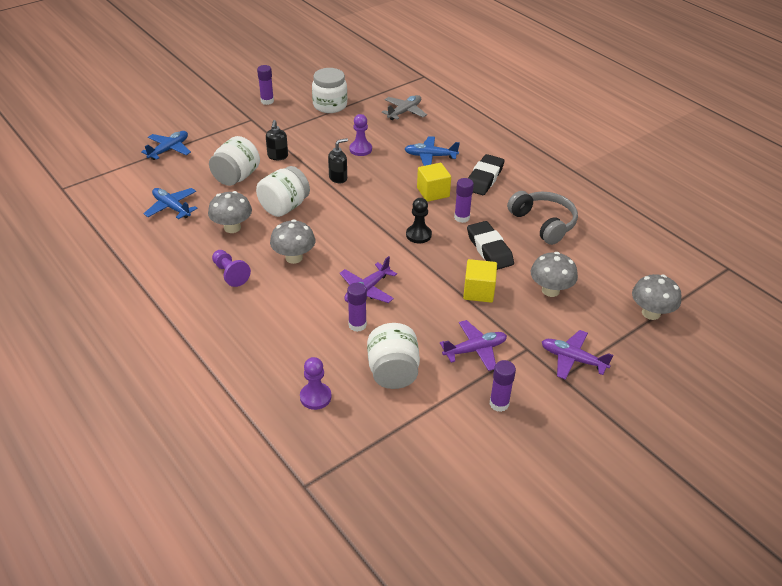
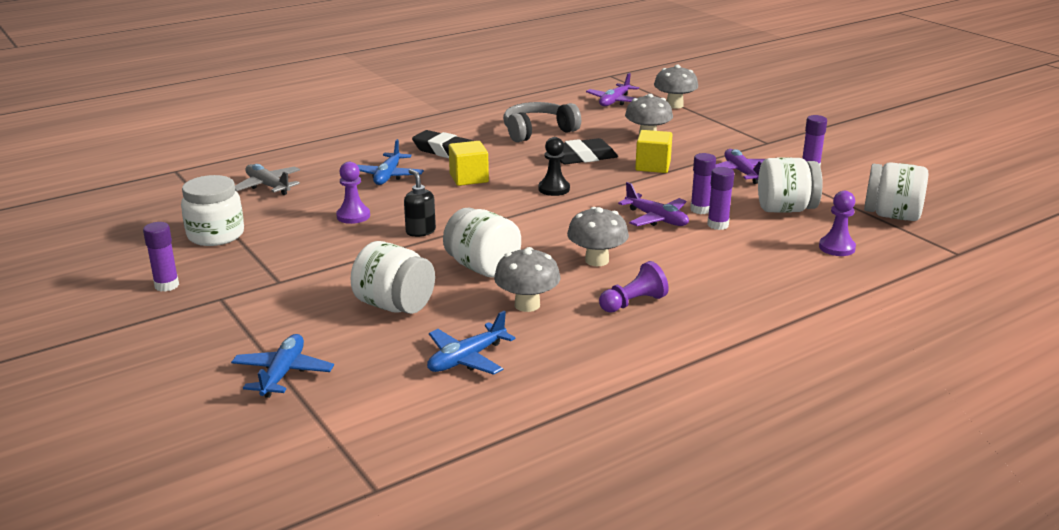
camera: 85 degrees left, 15 degrees down
(169, 149) = (283, 373): blue plane -> blue plane turned 60 degrees clockwise
(277, 156) = (347, 274): black soap dispenser -> none
(386, 450) = (892, 215): none -> white jar
(462, 217) = (522, 166): purple glue stick -> purple glue stick (700, 209)
(572, 359) = (742, 137): purple plane -> purple plane (614, 101)

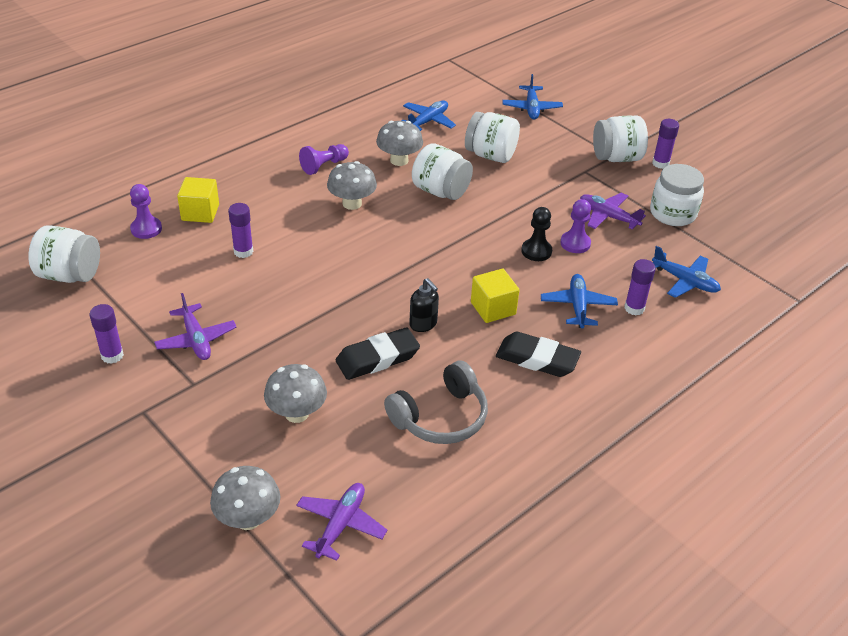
camera: 170 degrees right, 15 degrees up
(268, 186) = (685, 281): grey plane -> blue plane
(420, 231) = (506, 228): black soap dispenser -> black soap dispenser (423, 324)
(554, 189) = (401, 295): black pawn -> black pawn (536, 251)
(653, 166) = (295, 345): yellow cube -> yellow cube (200, 212)
(656, 219) = (299, 256): purple plane -> purple plane (608, 216)
(700, 209) = (255, 272): purple glue stick -> purple glue stick (634, 308)
(785, 209) = (171, 278): white jar -> white jar (616, 158)

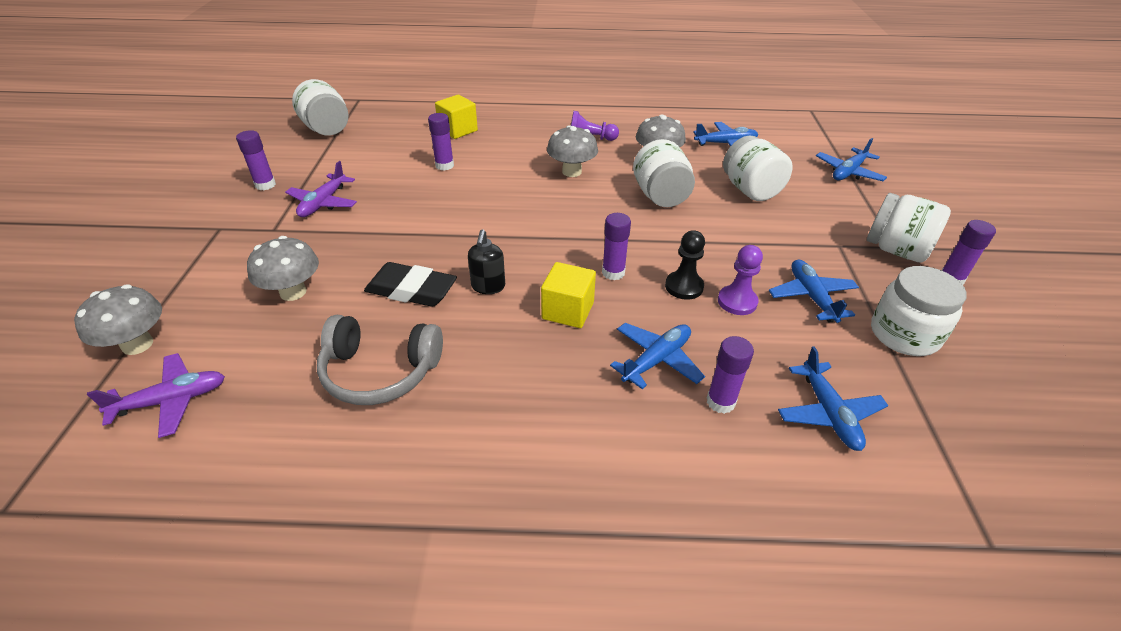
camera: 45 degrees right, 0 degrees up
(146, 229) = (410, 124): purple pawn -> none
(485, 267) = (613, 273): none -> purple glue stick
(537, 359) = (541, 382): black eraser -> none
(608, 216) = (811, 297): purple plane -> blue plane

